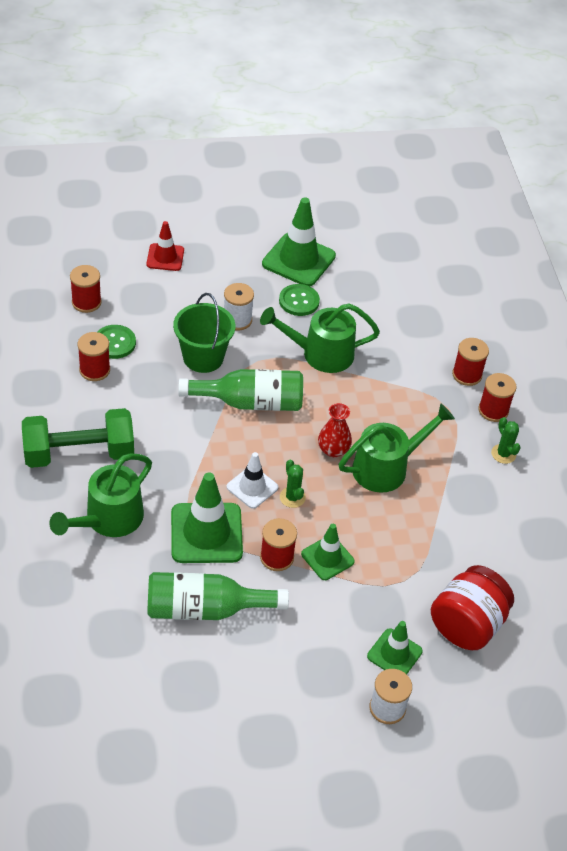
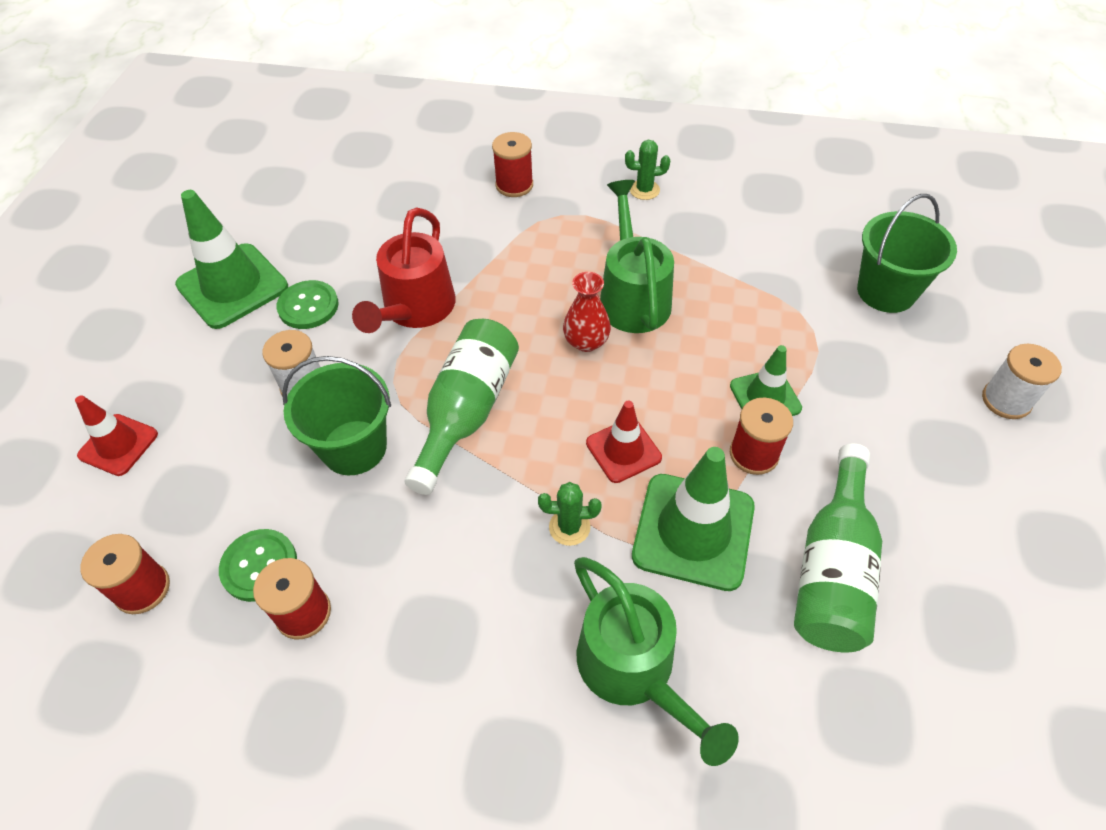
camera: 65 degrees left, 5 degrees up
(79, 453) = (478, 684): green dumbbell -> none
(252, 487) = (623, 450): white traffic cone -> red traffic cone
(292, 497) = (654, 408): green cactus -> green cactus (569, 527)
(320, 354) = (415, 310): green watering can -> red watering can
(394, 654) = (924, 370): green traffic cone -> none
(467, 625) = (886, 291): red jar -> green bucket
(493, 410) = (577, 179): red spool -> none

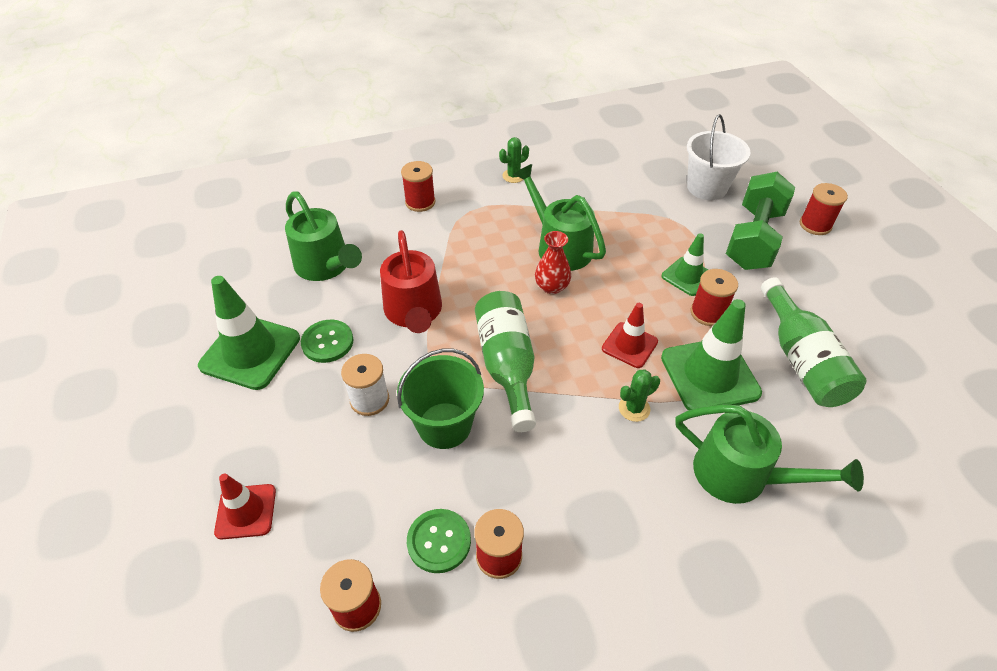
camera: 30 degrees left, 5 degrees down
(366, 223) = (326, 266): none -> green watering can
(886, 291) = (706, 187): green bucket -> white bucket
(897, 384) = (753, 239): none -> green dumbbell
(1006, 400) = (815, 225): white spool -> red spool

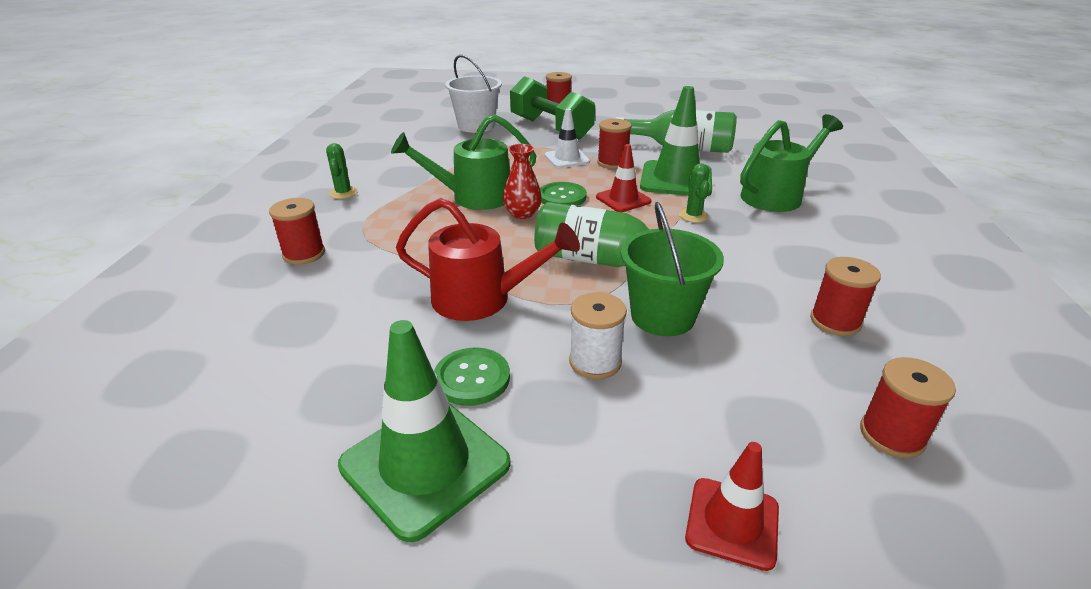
camera: 65 degrees left, 15 degrees down
(326, 266) = (327, 351): green watering can -> none
(439, 541) = (812, 354): green button -> green button (562, 197)
(688, 276) = (567, 158): green traffic cone -> white traffic cone

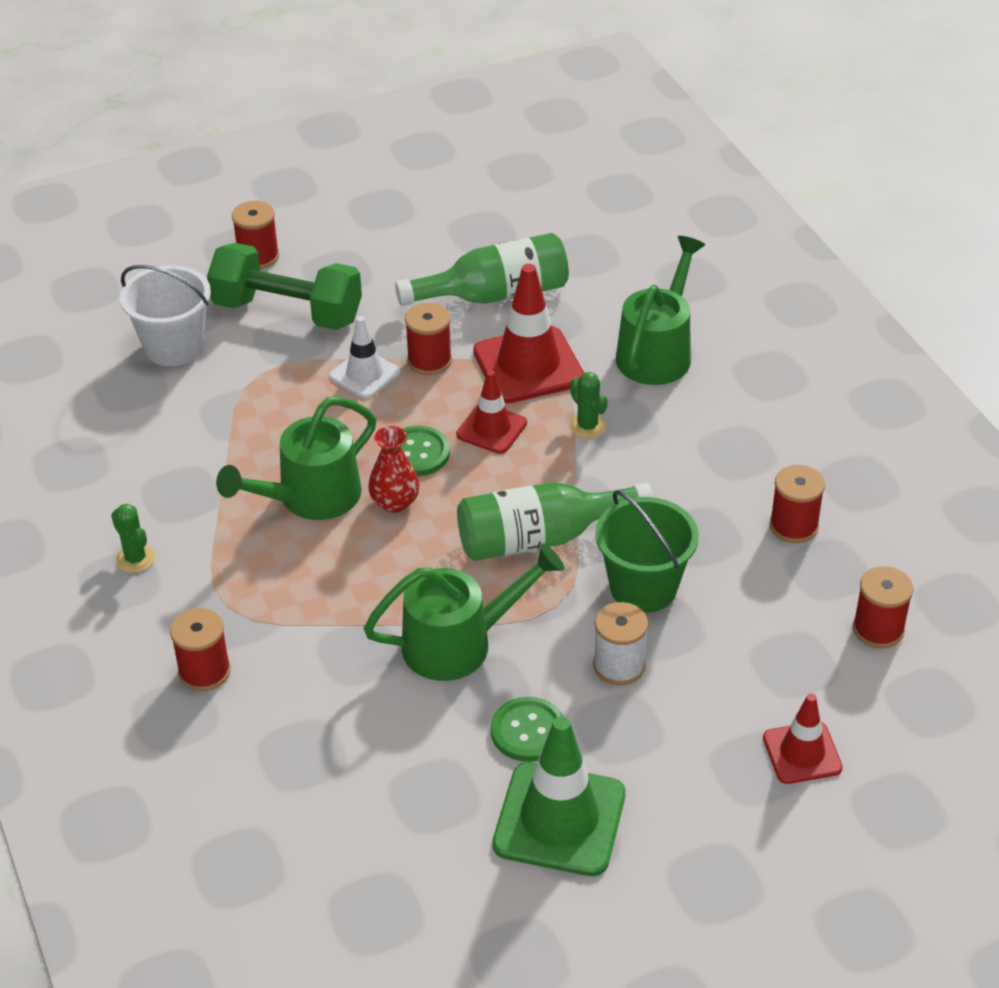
camera: 30 degrees left, 10 degrees up
(482, 299) = (459, 643): red watering can -> green watering can
(676, 179) = (528, 365): green traffic cone -> red traffic cone

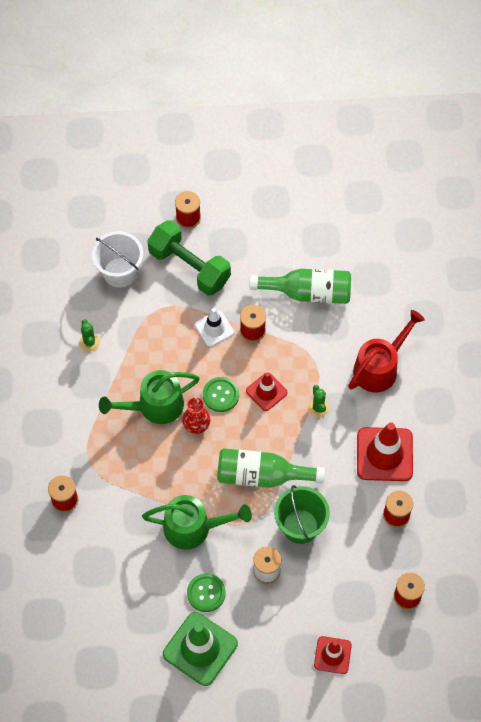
camera: 20 degrees right, 20 degrees up
(135, 559) = (54, 416): green cactus -> green cactus (89, 342)
(528, 365) = (305, 353): red traffic cone -> red traffic cone (384, 454)
(657, 351) = (380, 367): green watering can -> red watering can

